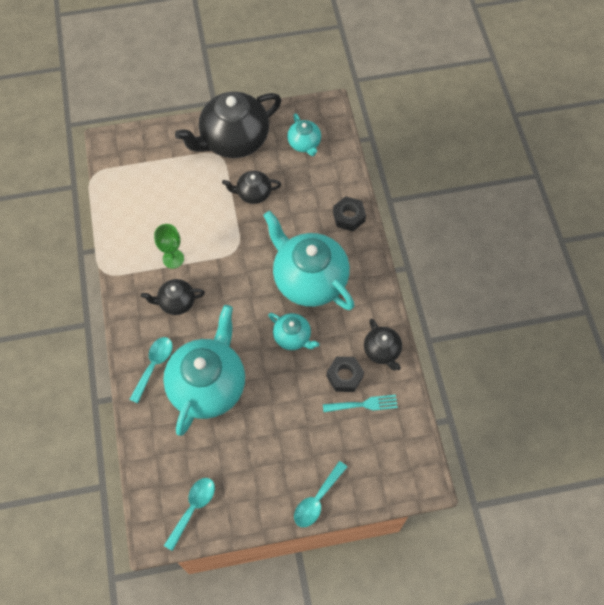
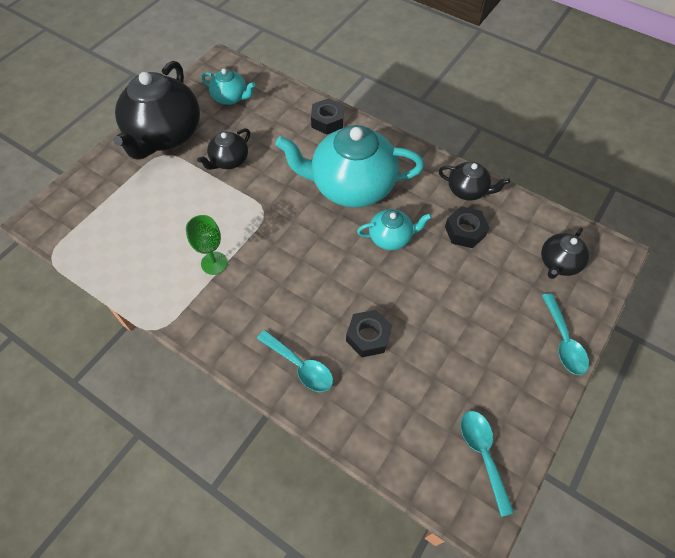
camera: 45 degrees left, 5 degrees down
(154, 365) = (300, 366): turquoise spoon -> turquoise spoon turned 150 degrees clockwise
(176, 302) = (258, 295): black teapot -> black teapot (558, 263)
(208, 385) = (368, 336): turquoise teapot -> black nut
(363, 404) = (503, 238): turquoise fork -> none

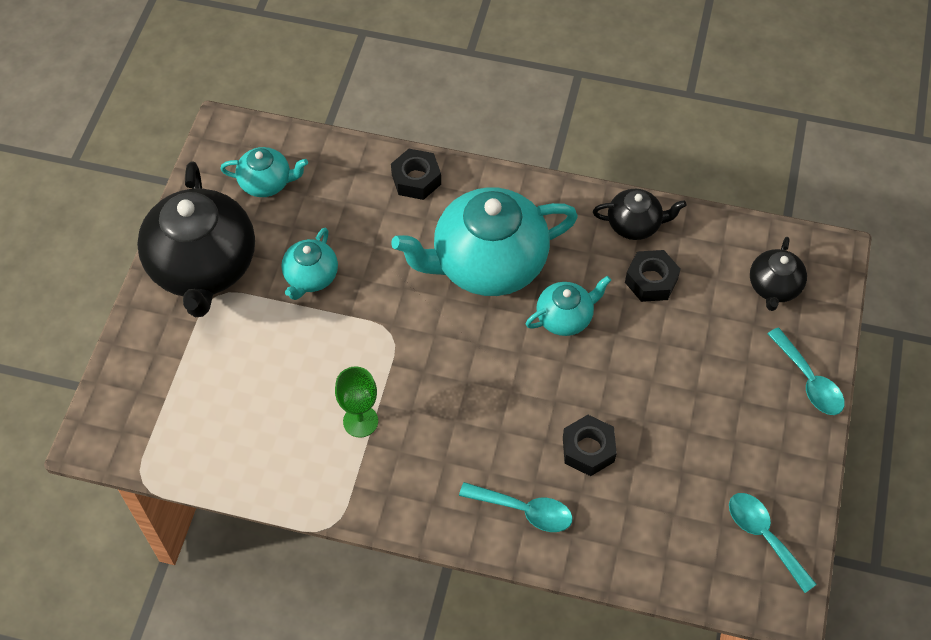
camera: 20 degrees left, 0 degrees up
(229, 161) = (311, 277): black teapot -> turquoise teapot

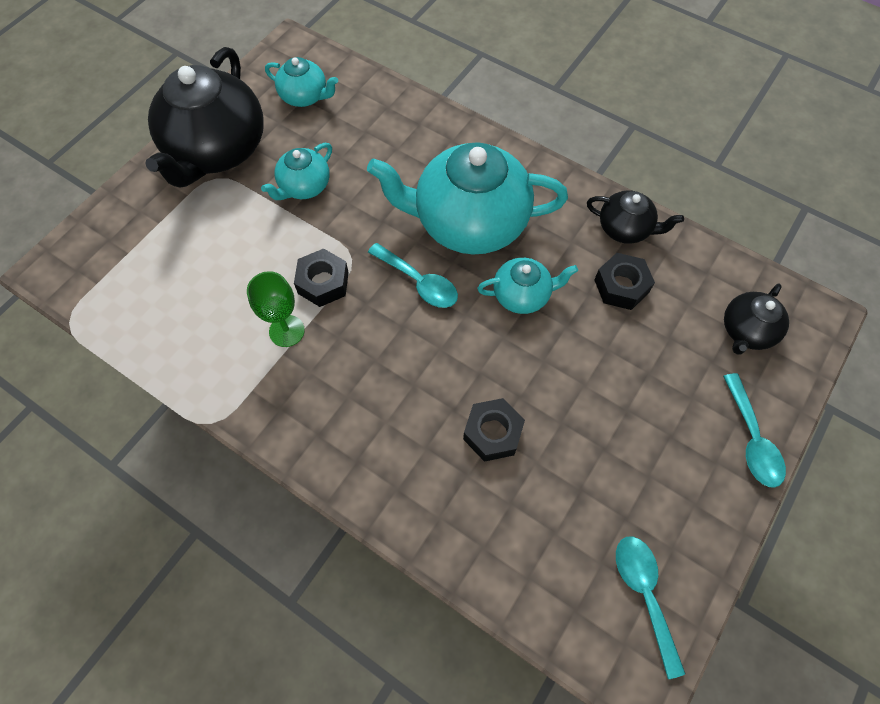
camera: 20 degrees right, 5 degrees up
(416, 179) = (436, 130): black nut -> black nut (323, 282)
(524, 510) = (403, 473): turquoise spoon -> turquoise spoon (419, 282)

